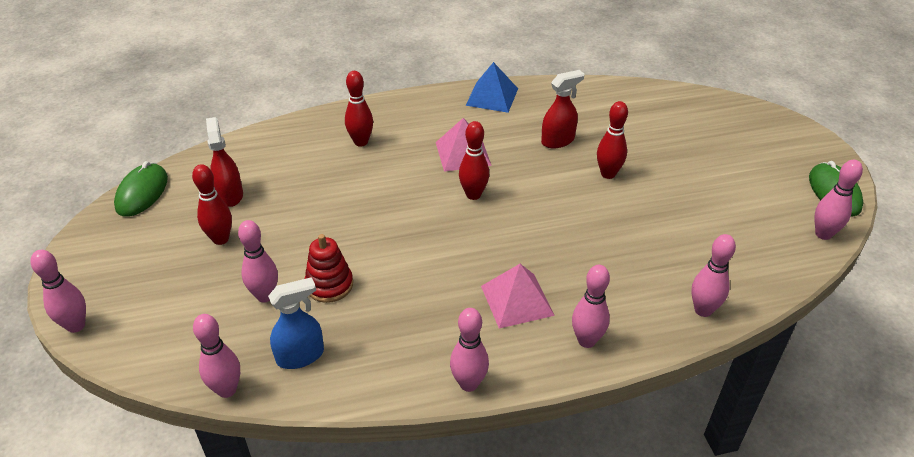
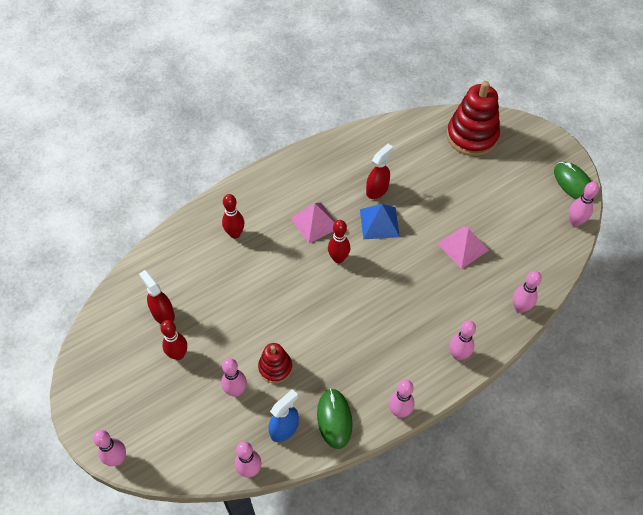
camera: 20 degrees left, 15 degrees up
(142, 193) = (94, 333): green mouse -> green mouse (334, 419)
(492, 96) = (312, 159): blue pyramid -> blue pyramid (379, 223)
(517, 300) = (403, 338): pink pyramid -> pink pyramid (463, 246)
(608, 174) = (423, 211): red bowling pin -> none
(707, 117) = (472, 136): none -> red stacking toy

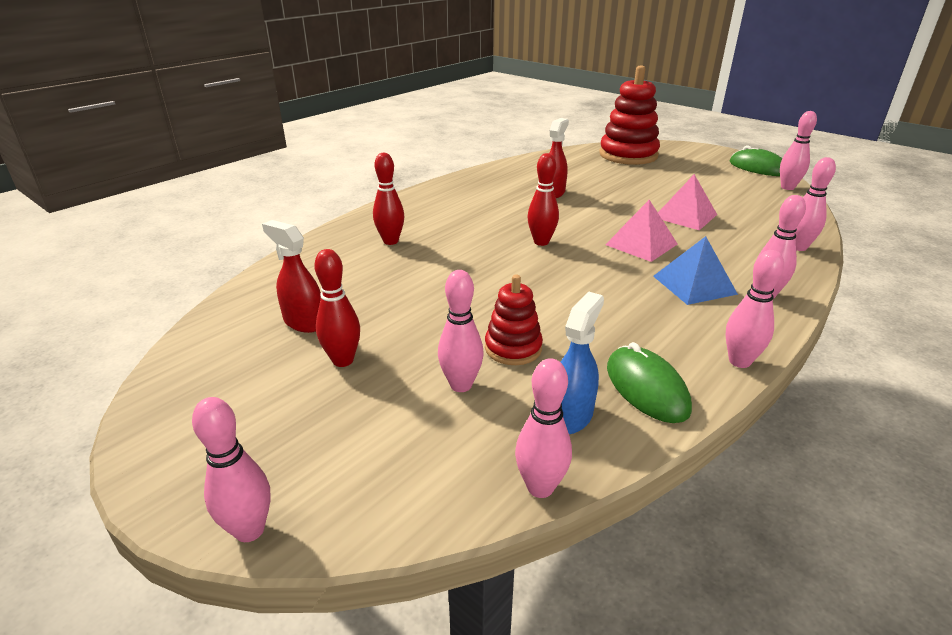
camera: 15 degrees left, 25 degrees down
(315, 222) = (493, 221): pink pyramid -> pink pyramid (641, 244)
(379, 223) = (572, 212): blue pyramid -> blue pyramid (694, 285)

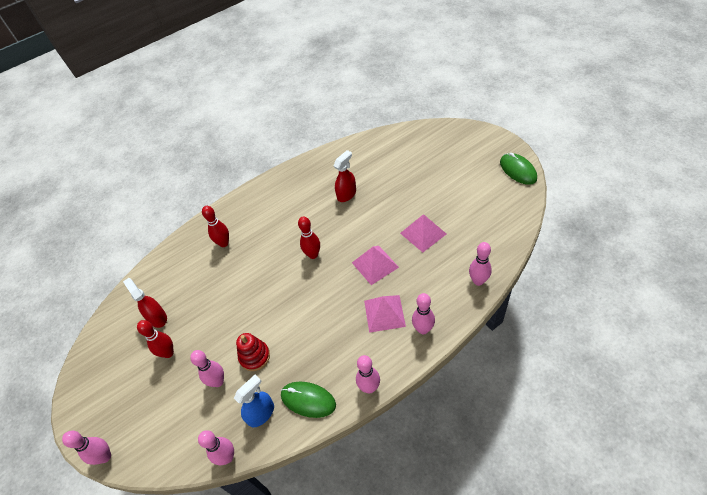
camera: 20 degrees right, 20 degrees up
(628, 155) = (427, 143): red stacking toy -> none
(646, 388) = (308, 400): green mouse -> green mouse turned 60 degrees counterclockwise
(694, 285) = (384, 313): blue pyramid -> pink pyramid
(787, 187) = (522, 202): pink bowling pin -> none

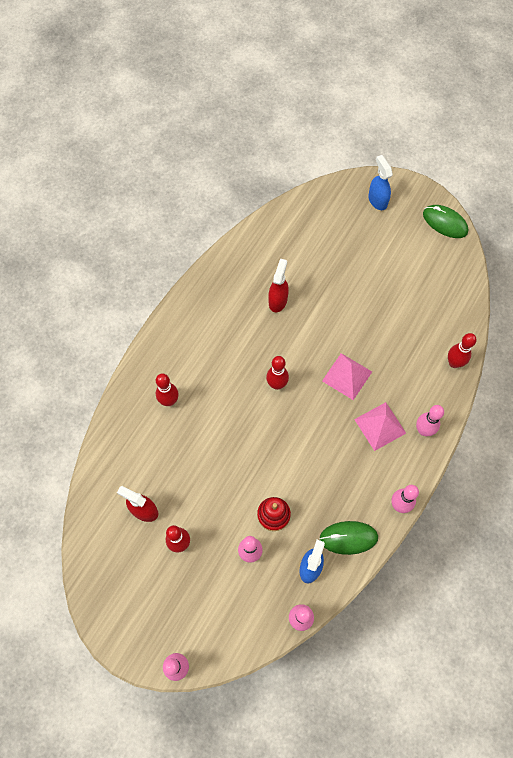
camera: 30 degrees left, 15 degrees up
(423, 233) = (380, 325): pink pyramid -> none
(465, 143) = (377, 200): none -> blue spray bottle
(478, 281) = (454, 363): pink bowling pin -> red bowling pin

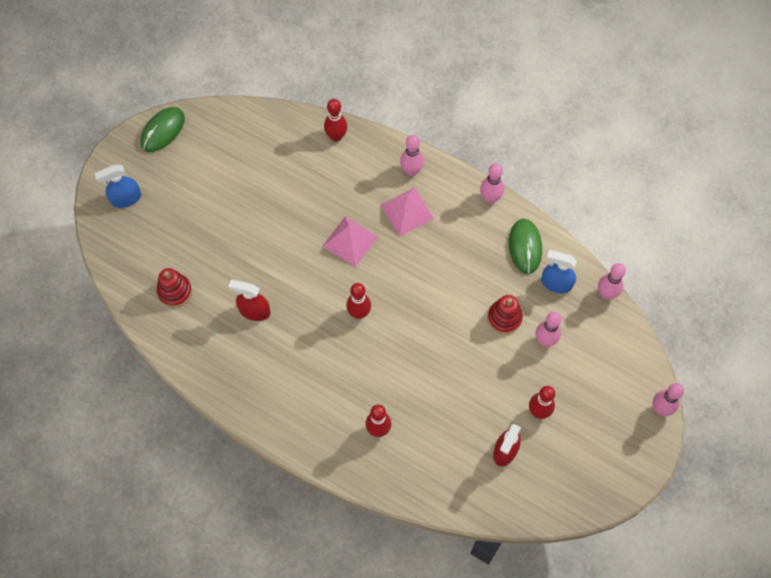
camera: 90 degrees left, 0 degrees up
(294, 240) = (175, 291): none -> red stacking toy

